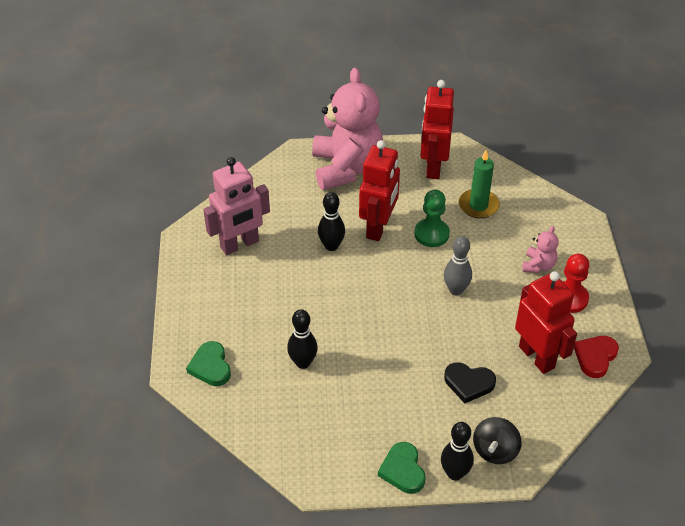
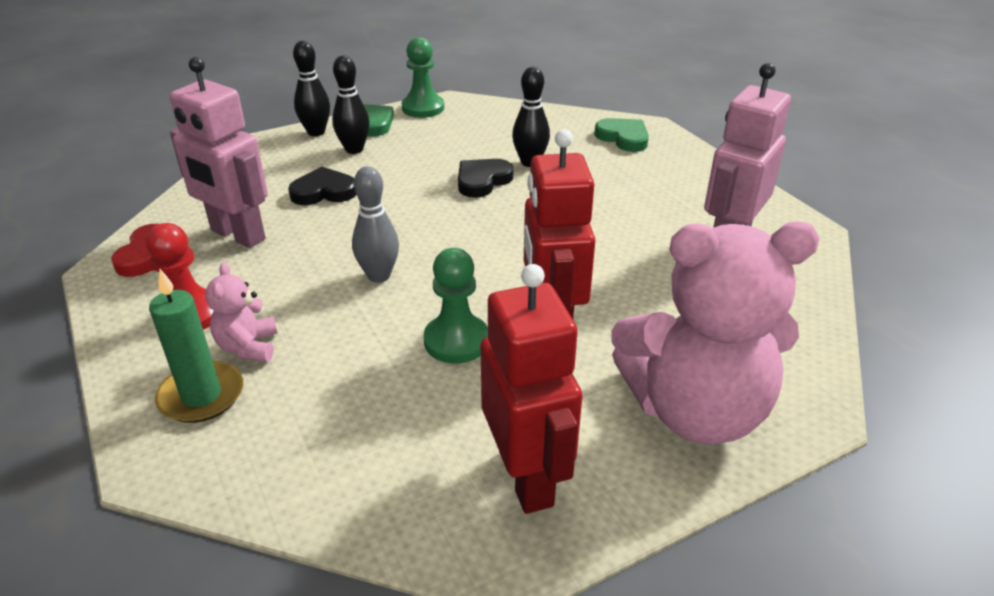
camera: 155 degrees right, 10 degrees down
(331, 246) = (602, 277): black bowling pin -> black bowling pin (354, 149)
(345, 479) = (423, 108): none -> green pawn
(346, 168) = (695, 411): pink teddy bear -> pink teddy bear turned 60 degrees counterclockwise
(350, 354) = (482, 181): none -> black heart
(478, 205) = (391, 421): green candle -> green candle (201, 396)
(495, 451) = (277, 153): black spinning top -> none
(537, 357) = (237, 235): red robot -> pink robot

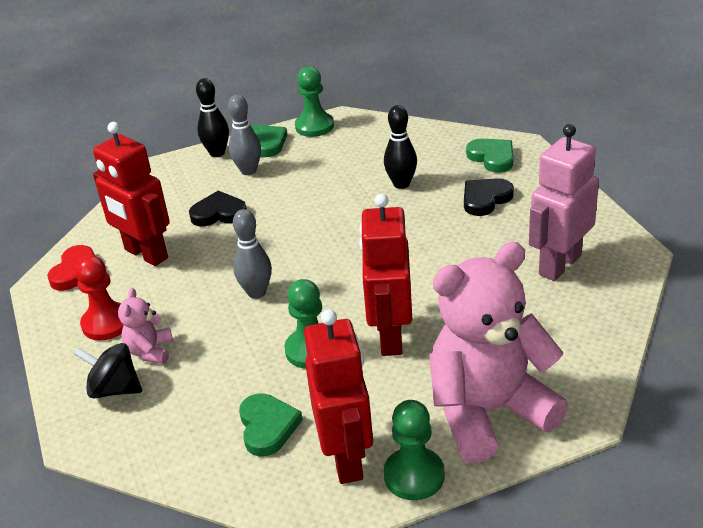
camera: 10 degrees right, 0 degrees up
(201, 396) = (114, 389): green candle -> black spinning top
(237, 235) = (146, 254): pink robot -> red robot
(354, 149) = (248, 171): black bowling pin -> grey bowling pin
(414, 439) = (267, 427): none -> green heart
(482, 181) = (356, 203): black heart -> black heart (485, 199)
(621, 498) = (414, 475): none -> green pawn
(695, 411) = (488, 412): pink teddy bear -> pink teddy bear turned 150 degrees clockwise

